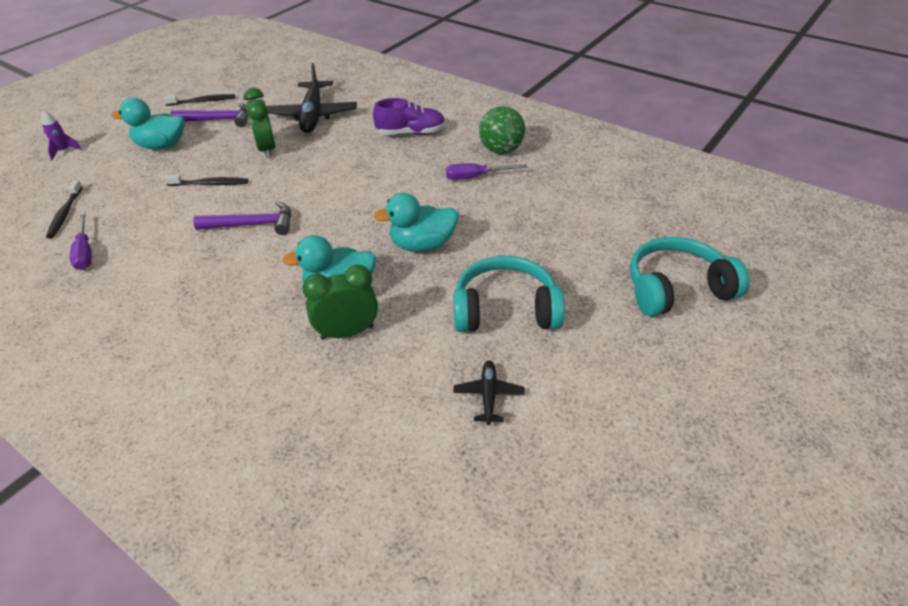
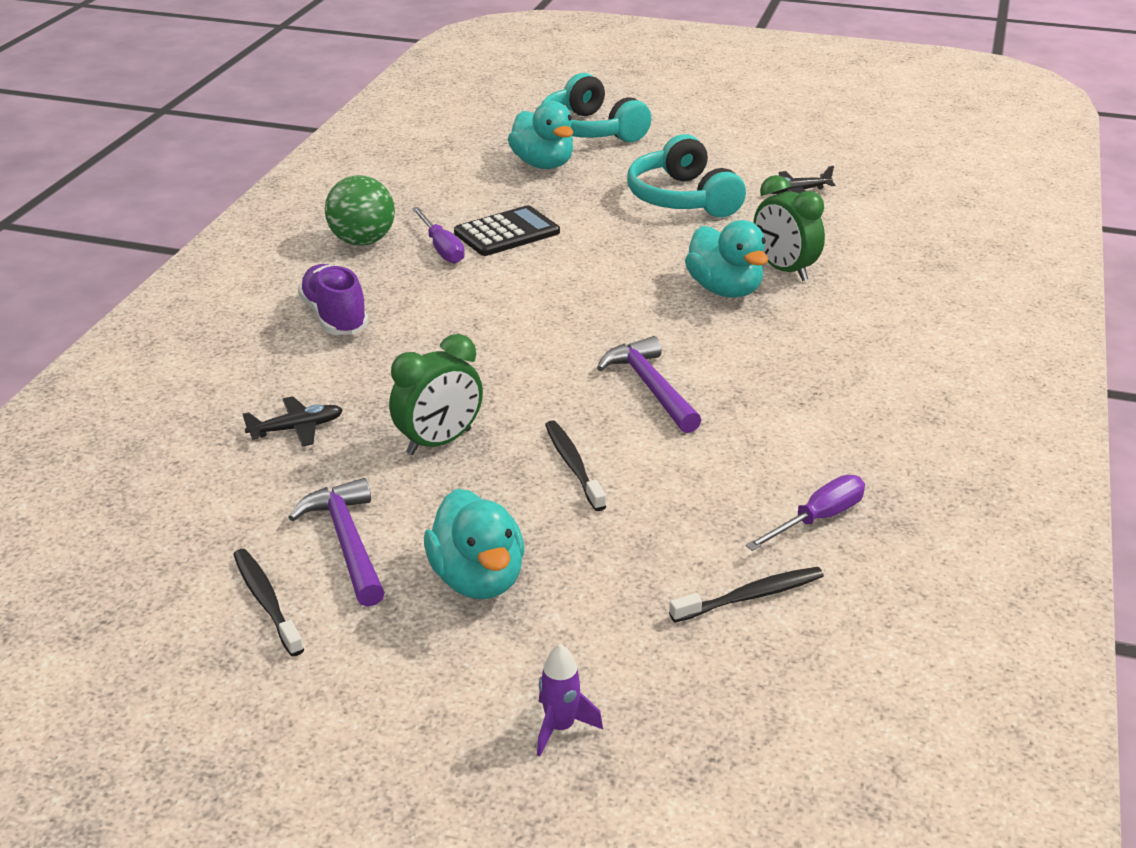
camera: 110 degrees left, 10 degrees down
(313, 115) = (296, 429): black plane -> black plane, size x0.48
(422, 245) = (610, 257): turquoise duck -> turquoise duck (543, 164)
(485, 206) = (507, 233): none -> black calculator

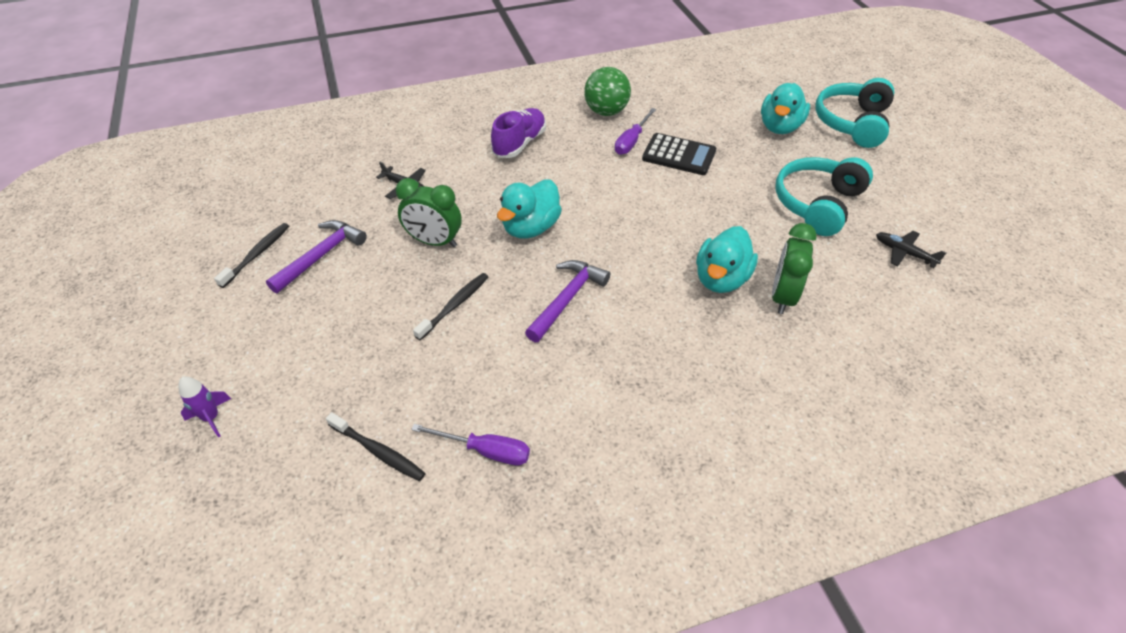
camera: 55 degrees right, 15 degrees up
(478, 579) = (320, 320): turquoise duck -> turquoise duck (530, 228)

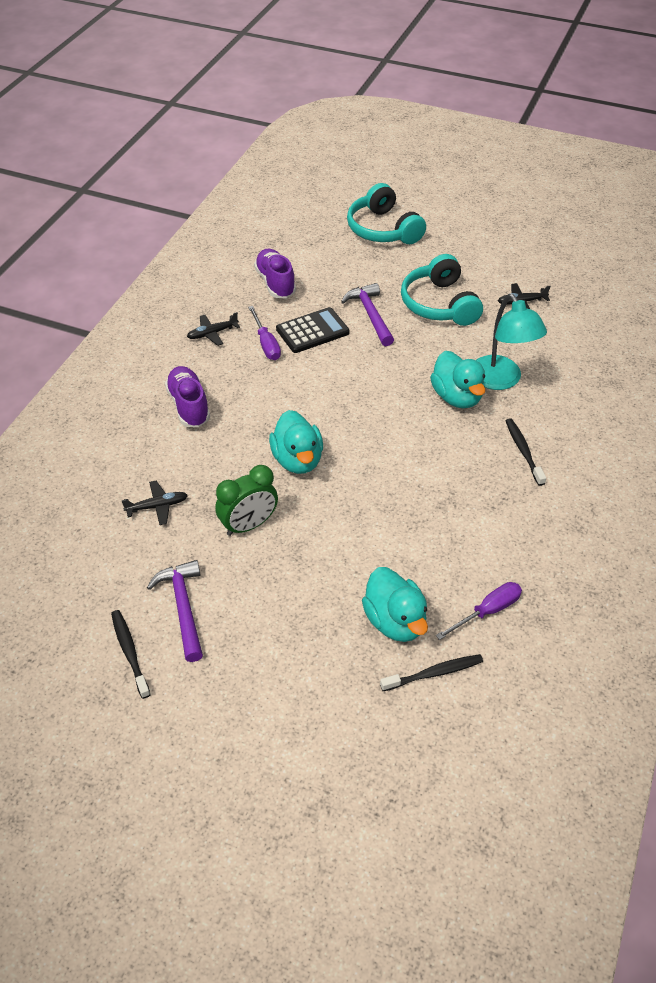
camera: 50 degrees left, 0 degrees up
(211, 417) = (301, 768): purple rocket -> none
(454, 305) = (334, 552): black toothbrush -> black toothbrush (523, 451)
(567, 299) = (393, 485): purple hammer -> purple hammer (370, 315)
(606, 111) = (212, 333): green ball -> black plane
(702, 108) = (275, 283): none -> purple shoe
(779, 127) = (345, 263): turquoise duck -> turquoise duck (395, 621)
(782, 296) = (501, 380): green clock -> turquoise lamp

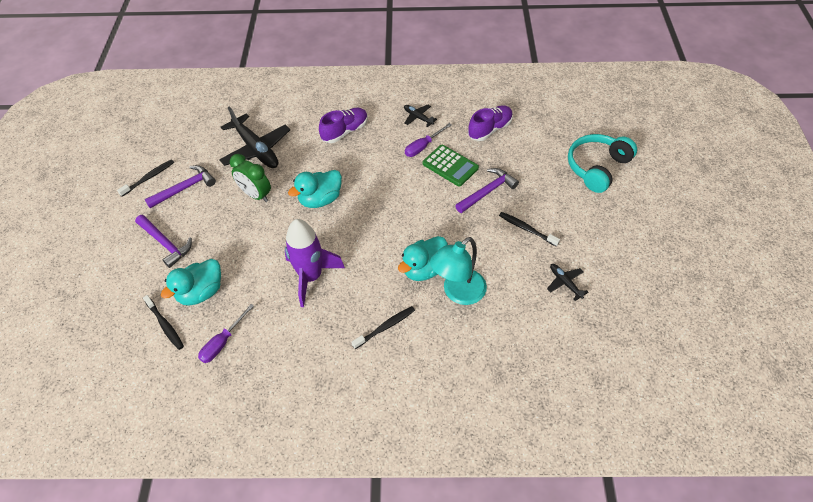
camera: 70 degrees right, 5 degrees up
(157, 506) = (256, 149): black plane -> black plane, size x2.08
(283, 650) = (165, 243): none -> purple hammer
(312, 331) = (450, 166): black calculator -> green calculator
(422, 499) = (311, 277): none -> purple rocket
(439, 304) = (526, 229): turquoise headphones -> black toothbrush
(487, 611) = (222, 342): purple screwdriver -> purple screwdriver turned 90 degrees clockwise

